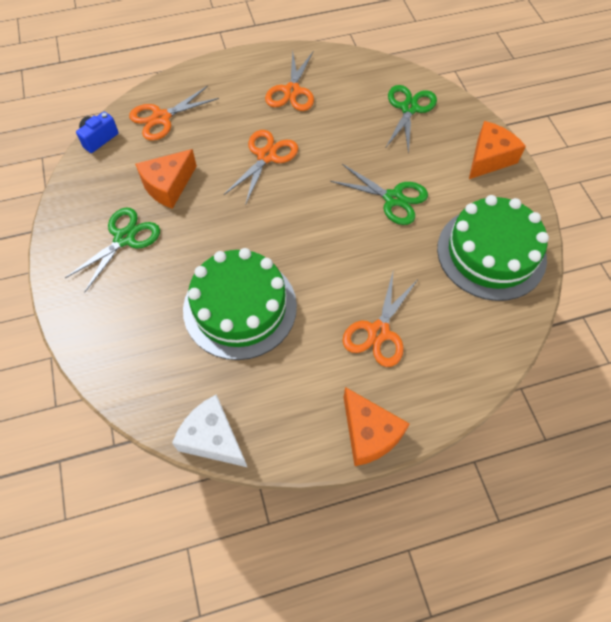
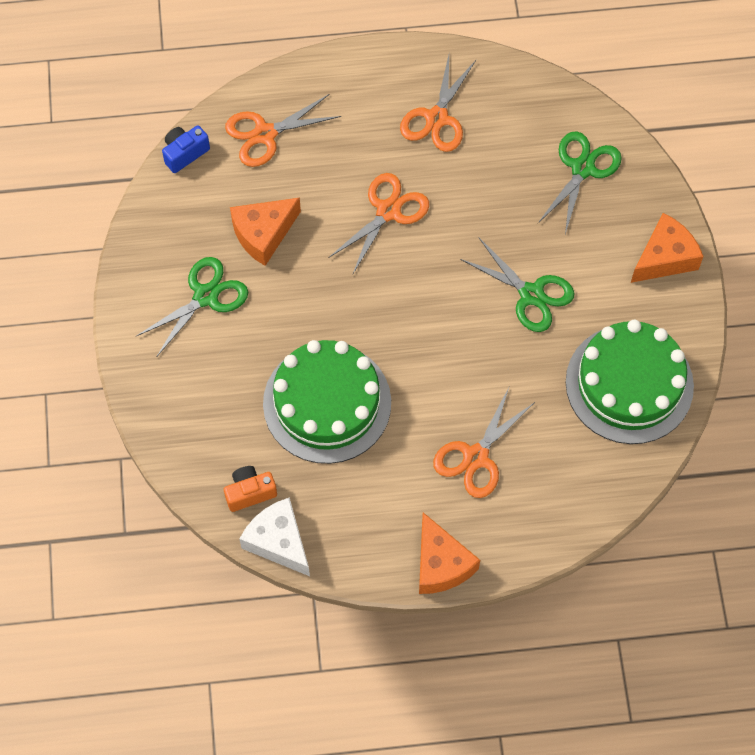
camera: 10 degrees right, 5 degrees up
(180, 397) = (250, 492): none -> orange camera

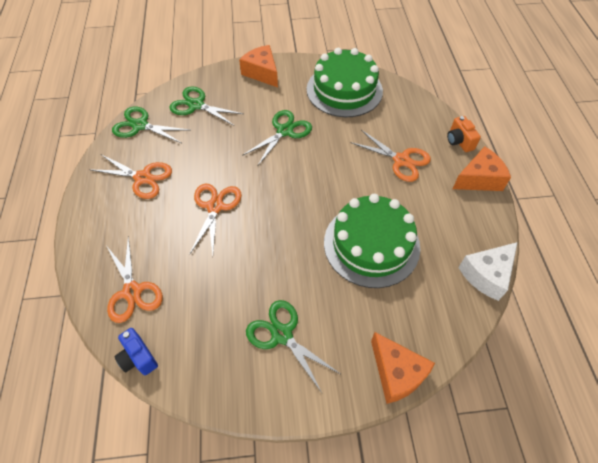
camera: 90 degrees left, 10 degrees down
(250, 492) = (451, 295): orange camera -> orange camera (459, 141)
(263, 234) = (226, 291): orange cheese -> orange cheese (396, 373)
(388, 211) = (215, 207): orange scissors -> orange scissors turned 60 degrees clockwise
(536, 99) = (140, 125): none -> green scissors

